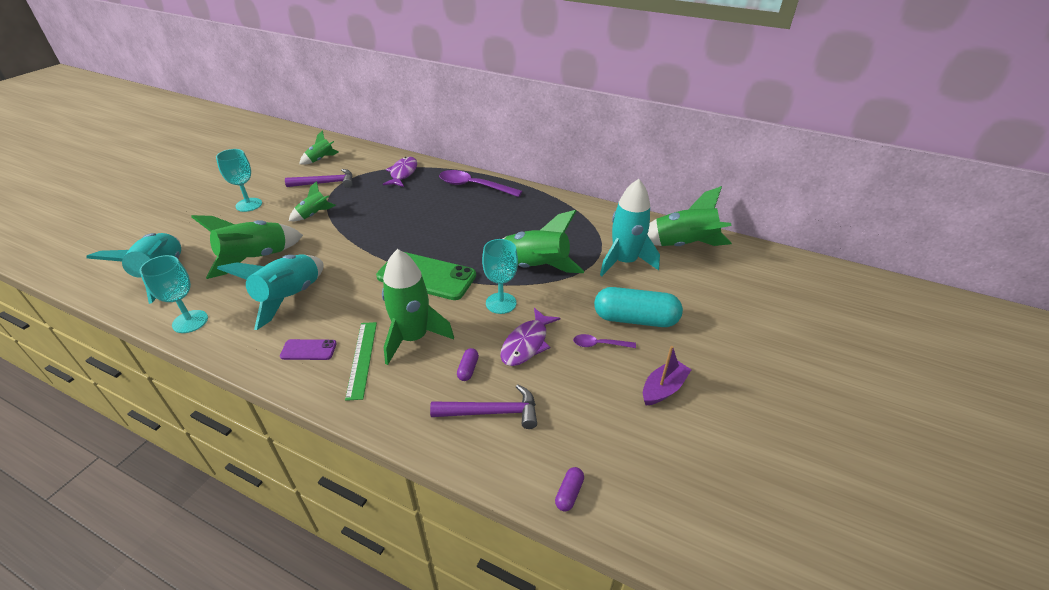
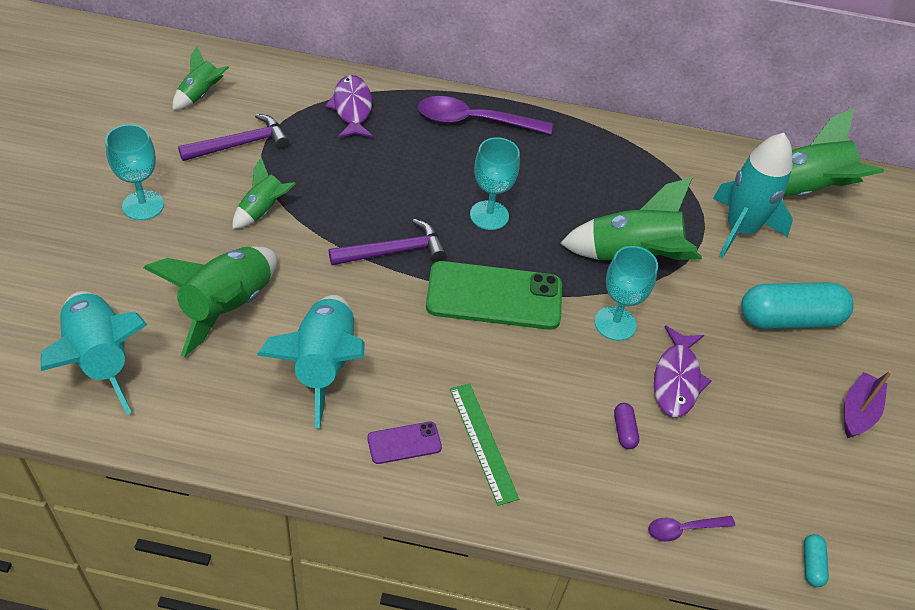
camera: 20 degrees left, 10 degrees up
(190, 321) = (205, 431): turquoise goblet -> turquoise goblet (489, 215)
(413, 338) = (531, 398): green rocket -> none
(491, 412) = (681, 484): purple hammer -> purple hammer (393, 251)
(569, 493) = (812, 565): purple capsule -> turquoise capsule
(599, 344) = (762, 364): purple spoon -> purple spoon (683, 529)

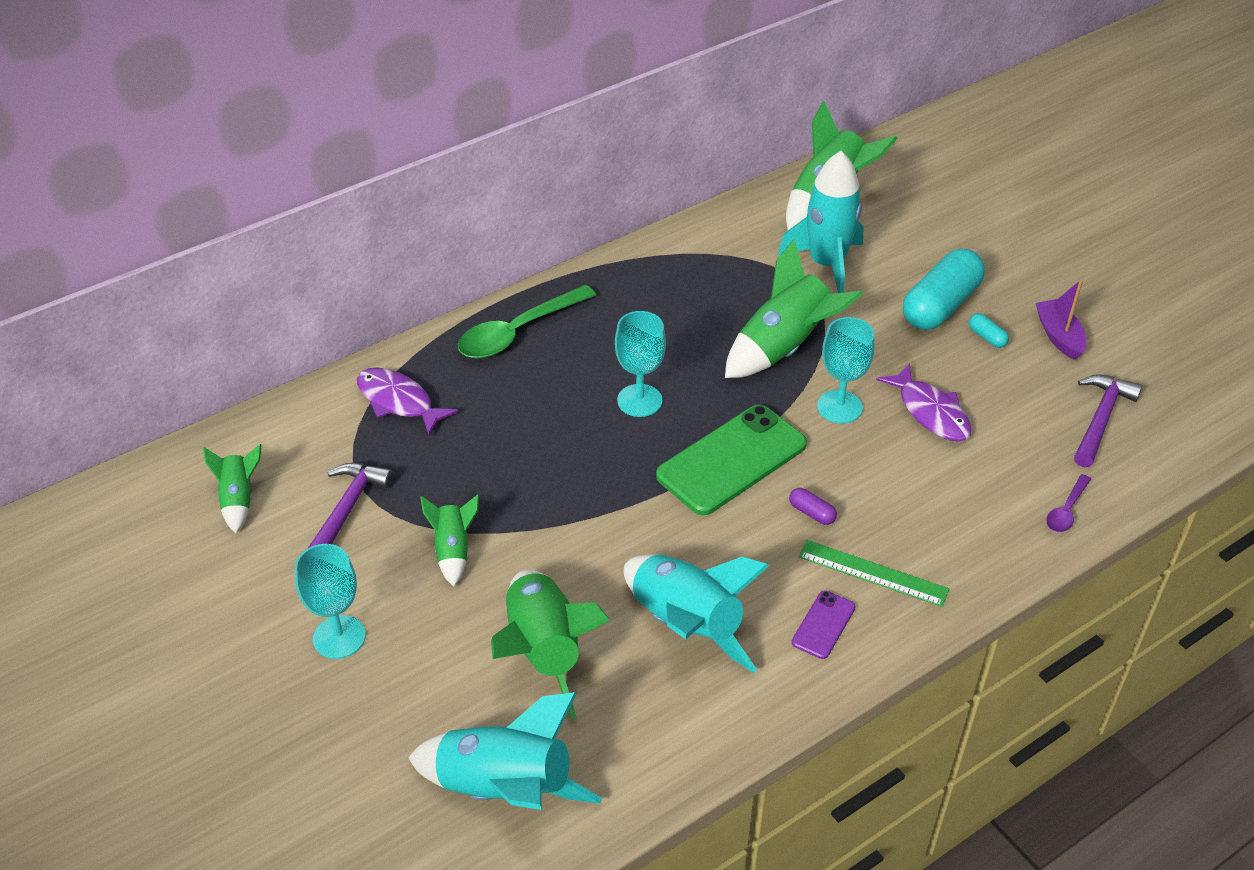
camera: 40 degrees left, 5 degrees down
(393, 251) = (608, 491): purple hammer -> purple hammer (1100, 419)
(474, 121) = (518, 332): purple spoon -> green spoon
(624, 431) = (947, 478): purple capsule -> purple capsule (812, 513)
(812, 565) = (1159, 462): turquoise capsule -> turquoise capsule (987, 337)

